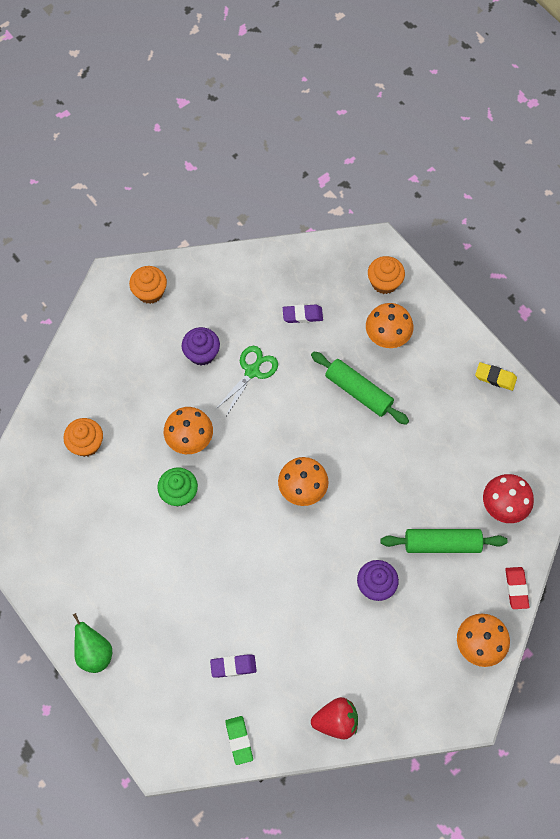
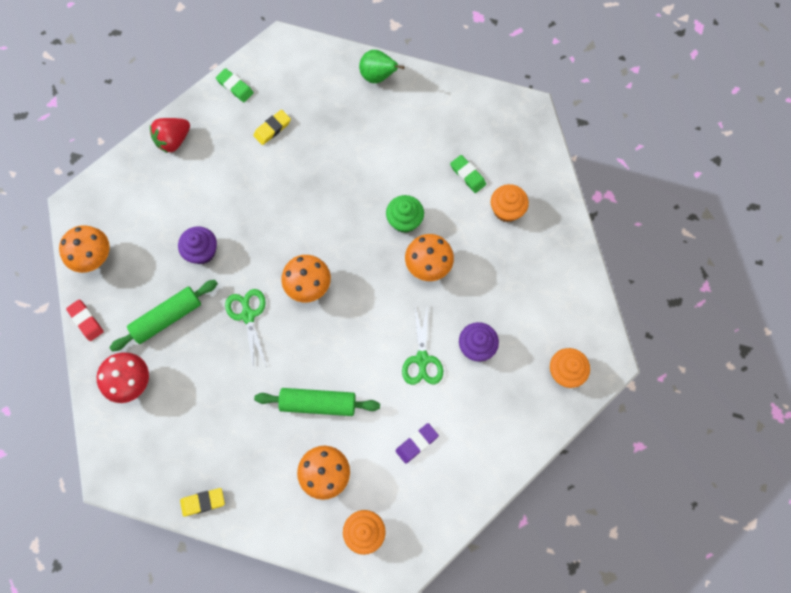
camera: 145 degrees right, 5 degrees up
(93, 496) = (467, 175): none -> green eraser
(233, 666) = (272, 129): purple eraser -> yellow eraser
(370, 499) = (248, 315): none -> green scissors

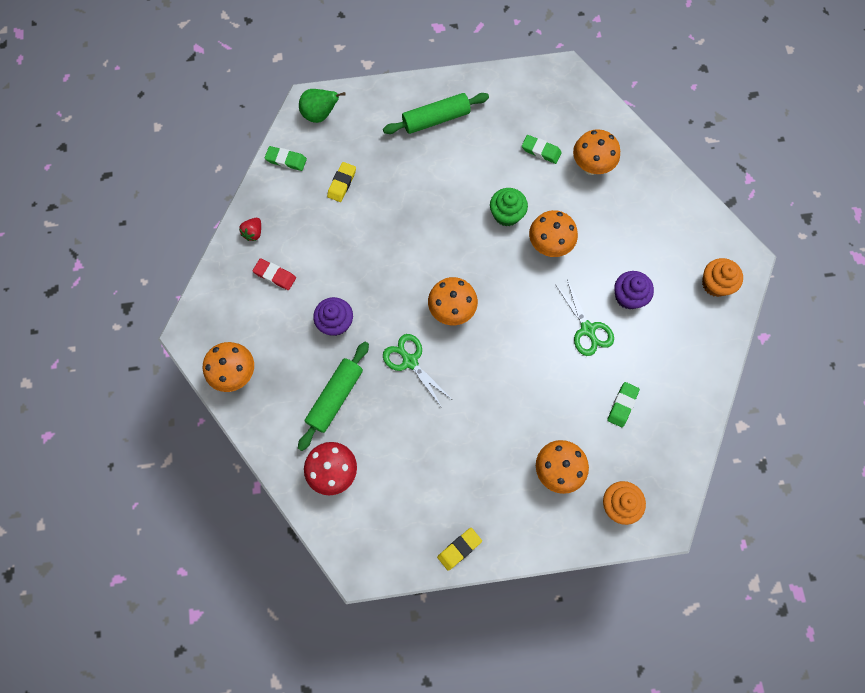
camera: 25 degrees left, 0 degrees up
(86, 321) = (258, 435): red eraser -> red eraser (275, 275)
(173, 140) = (253, 233): red strawberry -> red strawberry, size x0.61
(318, 403) = (516, 411): green rolling pin -> green rolling pin (436, 119)
(378, 76) = (414, 97): green pear -> green pear (320, 115)
(416, 443) = (622, 405): purple eraser -> green eraser
(506, 210) = (591, 166): orange cupcake -> orange mushroom

